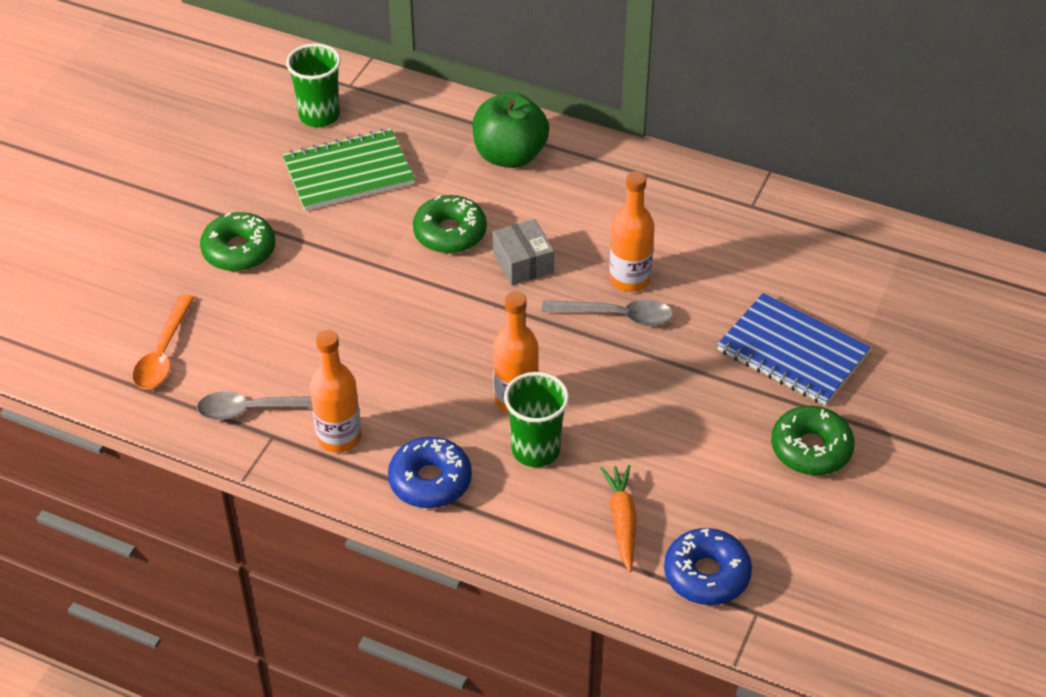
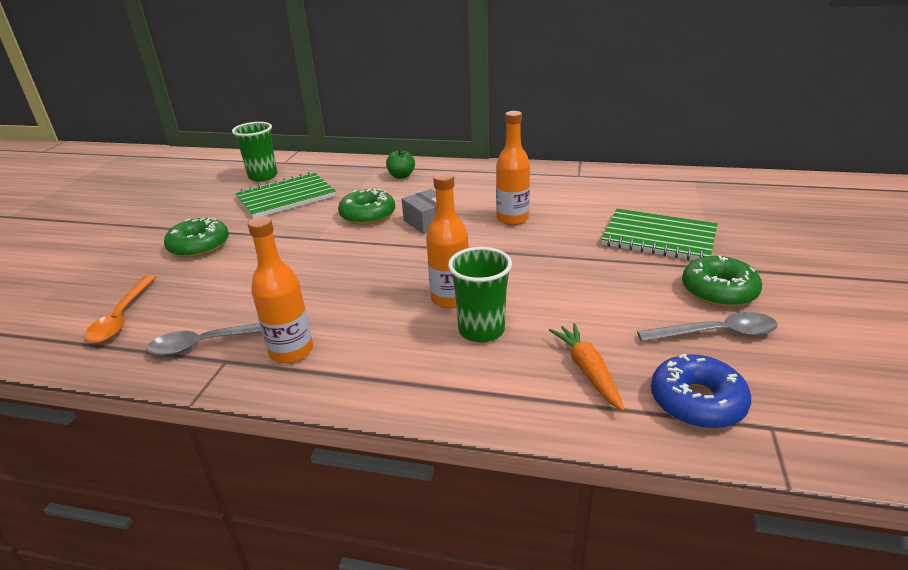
camera: 10 degrees left, 15 degrees down
(430, 481) = (387, 370): blue donut -> none
(510, 155) = (401, 176): green apple -> green apple, size x0.53
(616, 316) = (512, 238): grey spoon -> grey spoon (716, 333)
(792, 352) = (658, 238): blue notebook -> green notebook

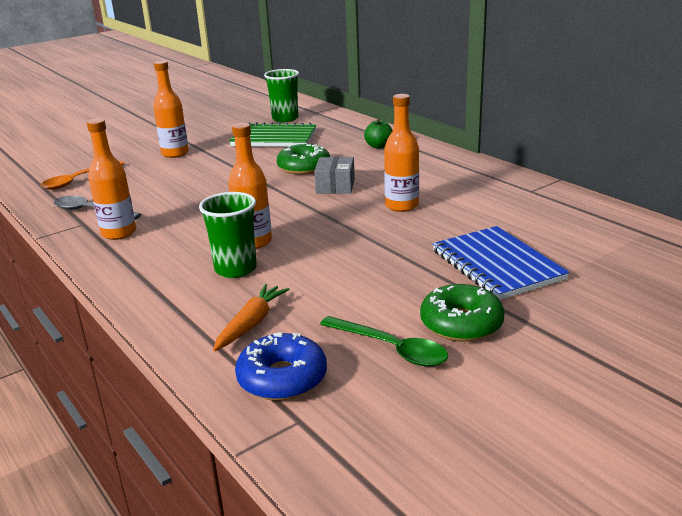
camera: 40 degrees right, 5 degrees down
(199, 246) = (175, 153): green donut -> orange bottle
(658, 238) = (497, 265): green notebook -> blue notebook
(716, 333) = (391, 348): grey spoon -> green spoon

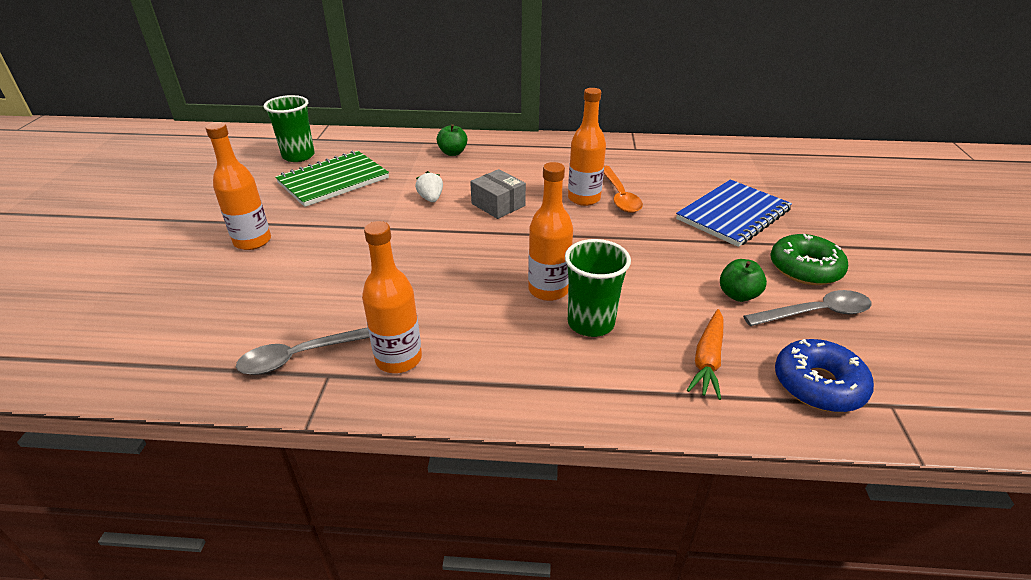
camera: 50 degrees left, 10 degrees up
(78, 180) = (190, 330): orange spoon -> orange spoon (619, 196)
(251, 323) = (708, 360): orange carrot -> orange carrot turned 135 degrees counterclockwise
(304, 167) = (431, 199): green donut -> white strawberry
(362, 307) = (738, 295): none -> green apple
(391, 348) = (815, 313): green spoon -> grey spoon
(497, 265) = (733, 215): blue notebook -> blue notebook turned 60 degrees counterclockwise

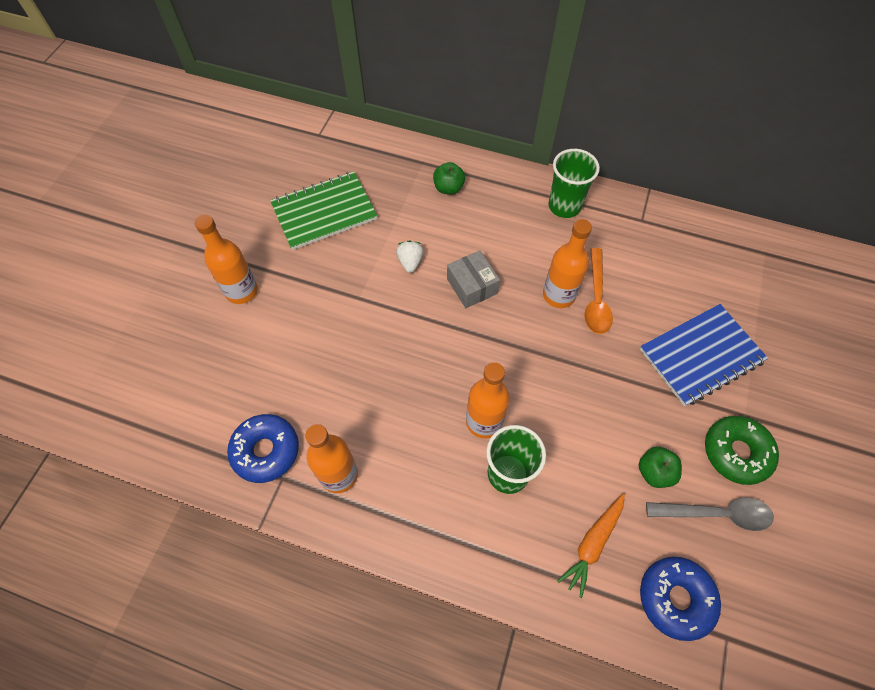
camera: 15 degrees right, 25 degrees up
(298, 156) = (297, 162): green cup -> green cup (564, 206)
(303, 356) = (266, 451): grey spoon -> blue donut

